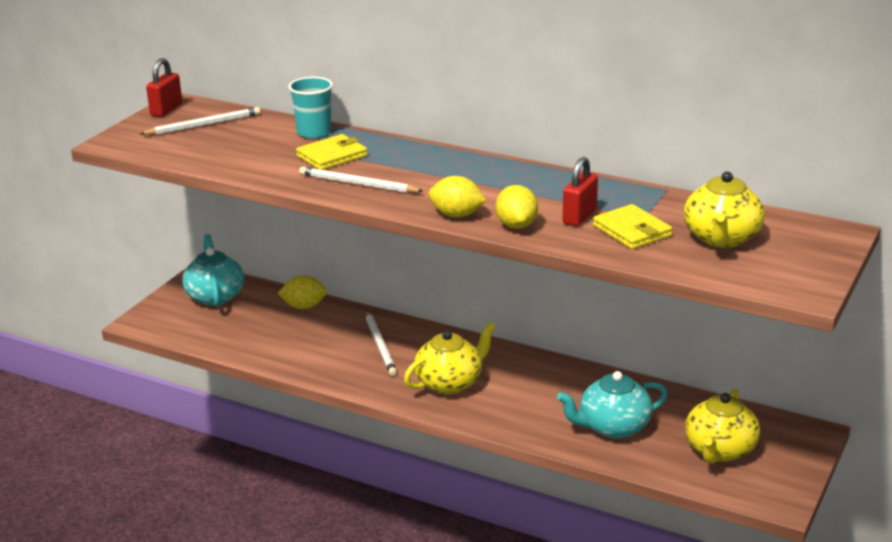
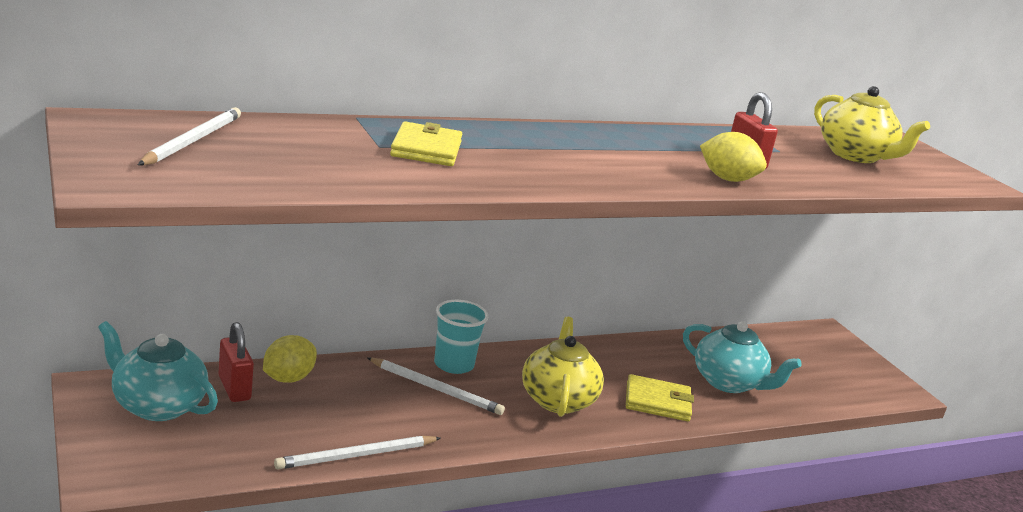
camera: 55 degrees left, 5 degrees down
(166, 110) = (94, 131): red padlock -> red padlock (234, 388)
(314, 132) = (348, 128): turquoise cup -> turquoise cup (454, 364)
(358, 184) = (519, 172): white pencil -> white pencil (356, 456)
(456, 215) = (667, 181): yellow lemon -> none
(613, 427) = (728, 382): turquoise teapot -> turquoise teapot turned 75 degrees counterclockwise
(632, 231) = (800, 164): yellow wallet -> yellow wallet (657, 402)
(720, 450) = (812, 369): yellow teapot -> none

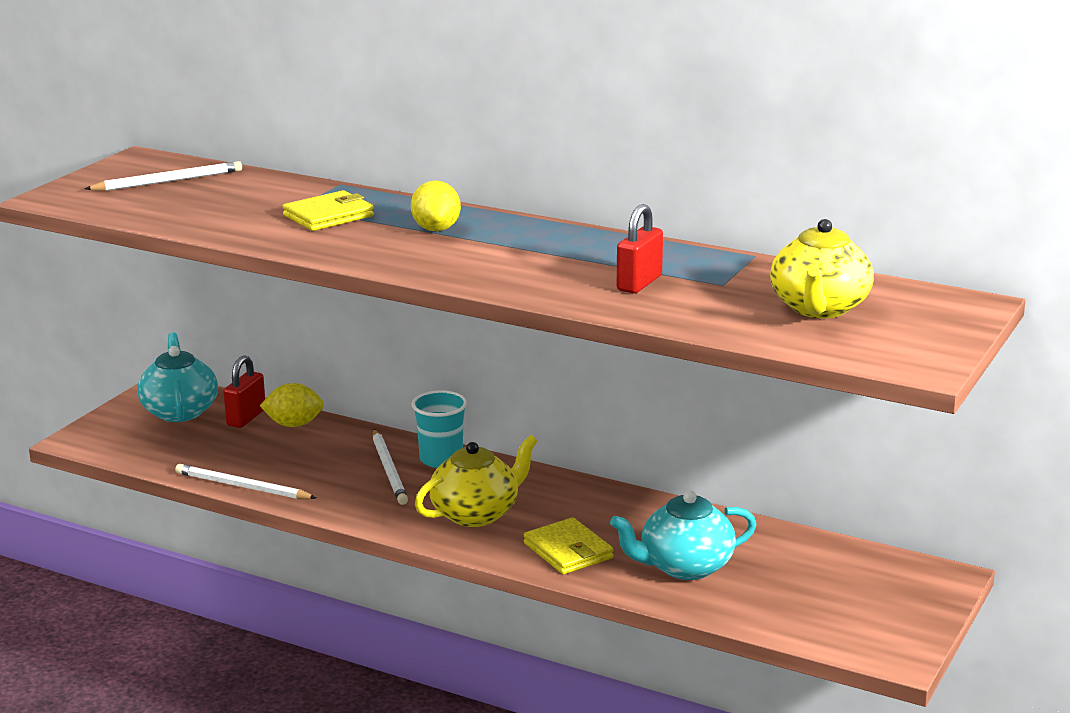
camera: 55 degrees right, 0 degrees up
(727, 179) = (557, 291): yellow lemon -> yellow lemon (436, 229)
(728, 382) = (684, 567): turquoise teapot -> turquoise teapot turned 75 degrees clockwise

